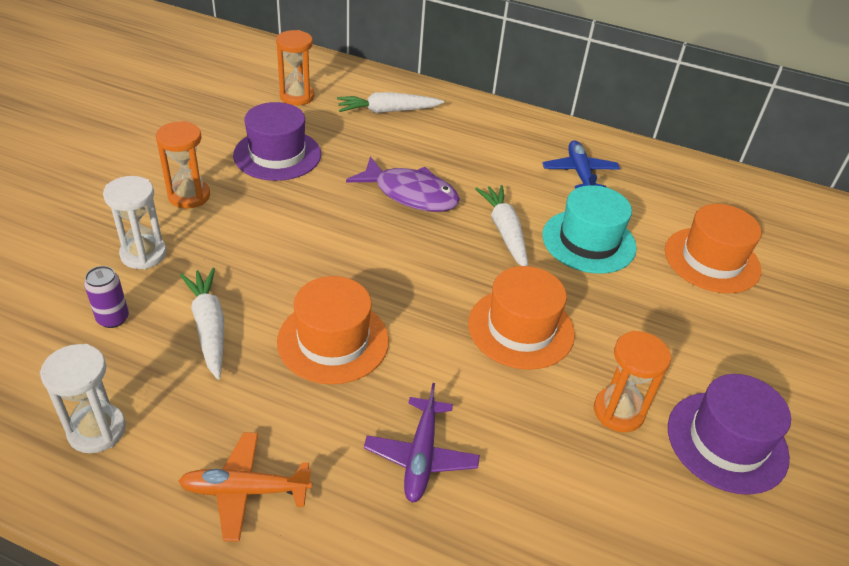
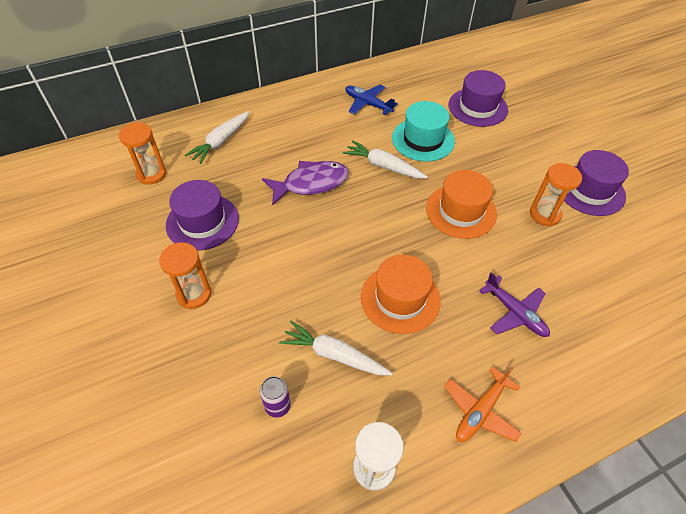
camera: 45 degrees left, 10 degrees up
(143, 254) = (229, 354): white hourglass -> none
(712, 260) = (477, 107): orange hat -> purple hat

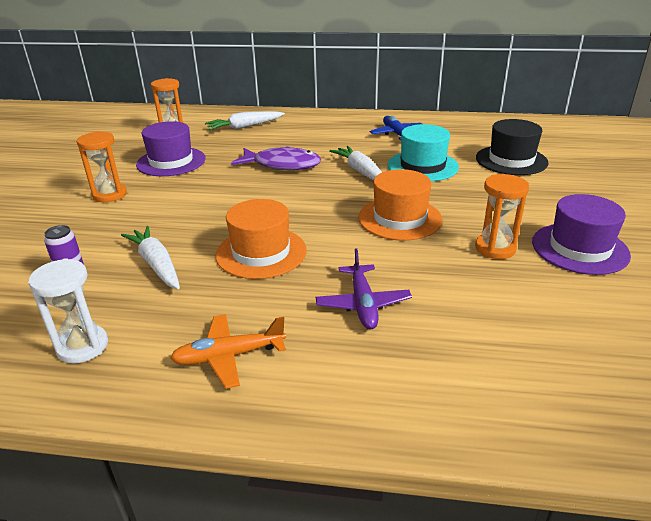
camera: 35 degrees right, 20 degrees down
(477, 107) = (511, 160): purple hat -> black hat

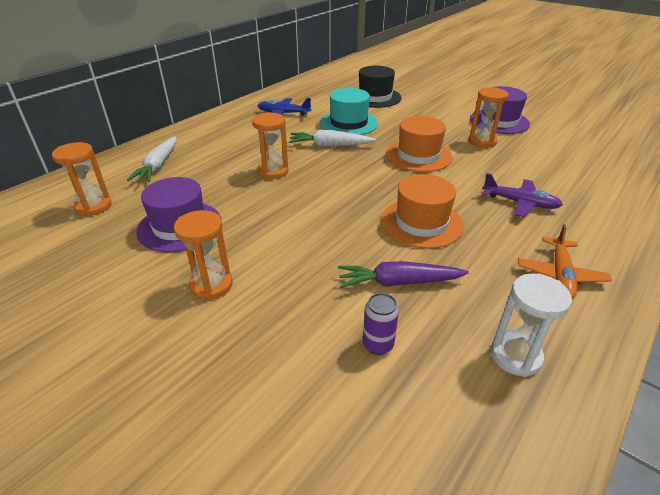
camera: 60 degrees left, 5 degrees up
(156, 264) = (399, 282): white carrot -> purple carrot
(282, 165) = (273, 171): purple fish -> orange hourglass

